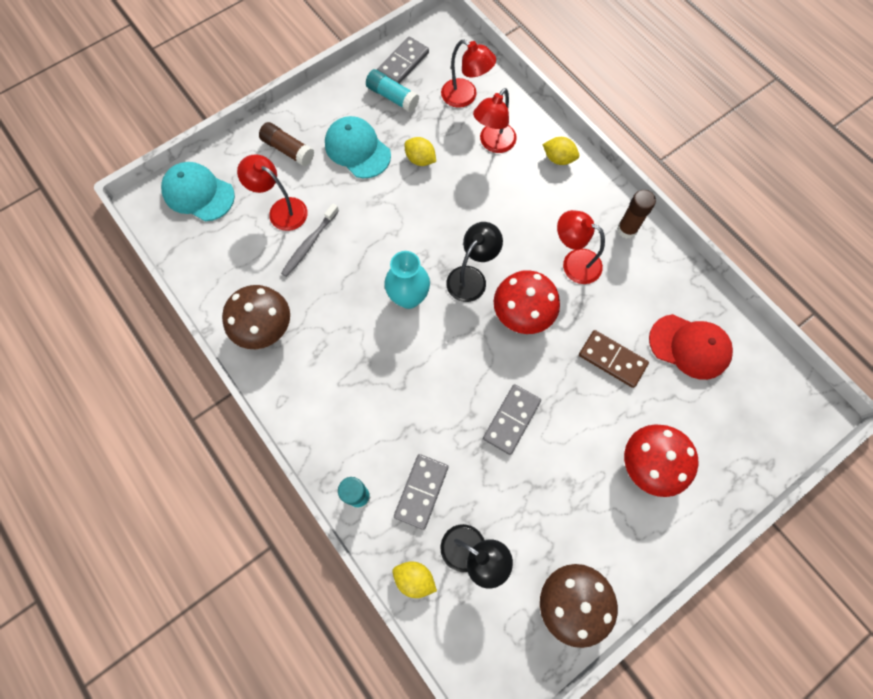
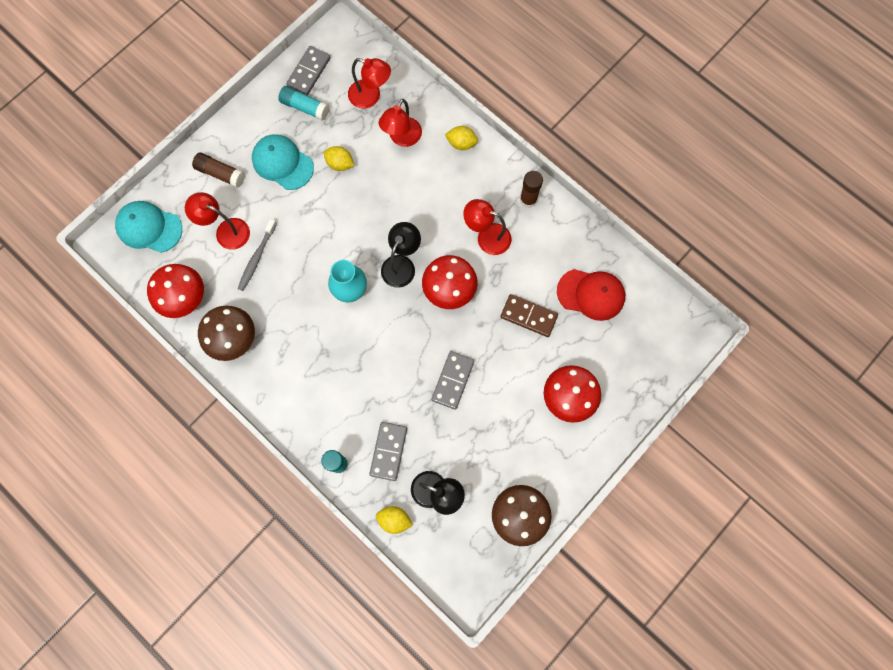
camera: 10 degrees left, 5 degrees up
(219, 274) = (184, 298): none -> red mushroom

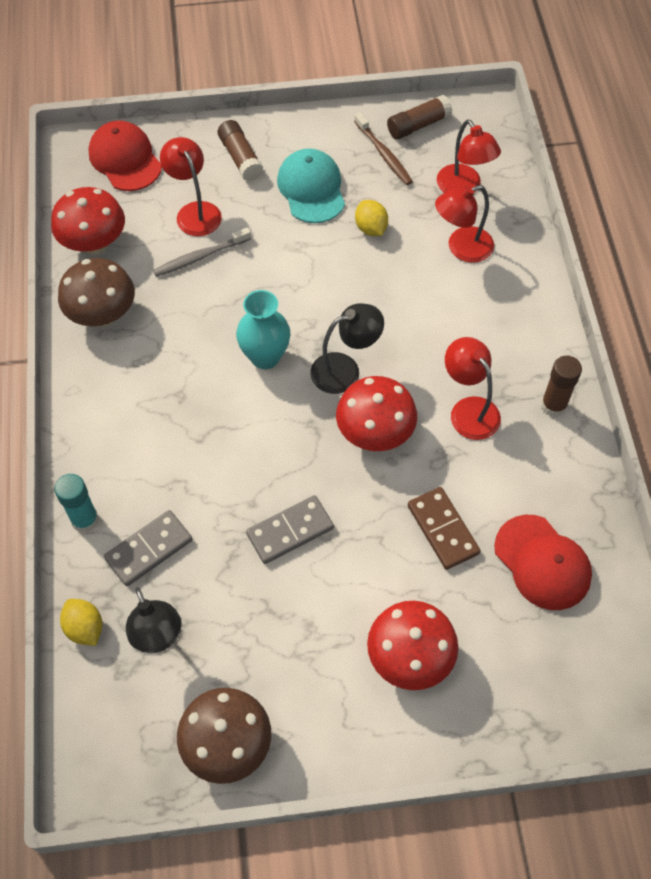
camera: 40 degrees right, 15 degrees down
(149, 227) = (125, 159): turquoise cap -> red cap
(305, 107) = (383, 154): turquoise glue stick -> brown toothbrush
(309, 72) = (418, 125): grey domino -> brown glue stick
(461, 143) = (525, 296): yellow lemon -> none

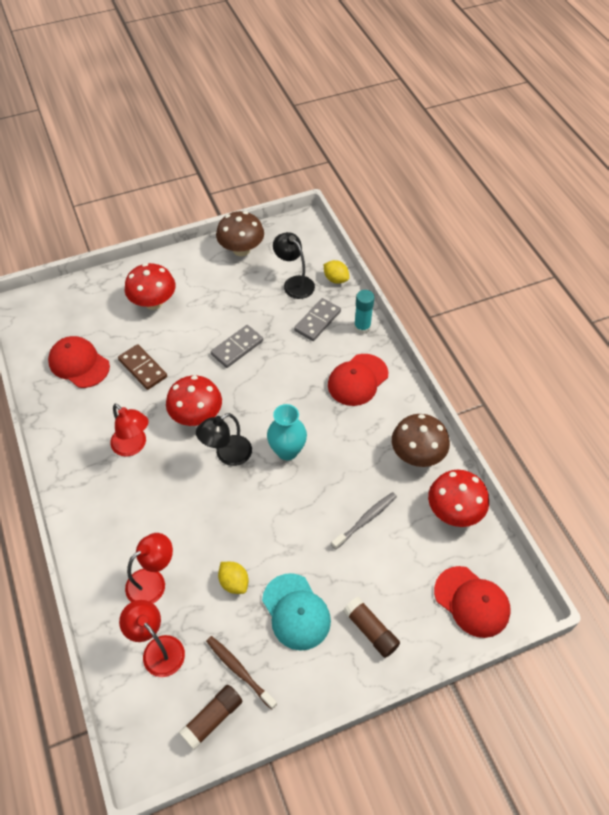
camera: 165 degrees right, 5 degrees down
(131, 434) = (357, 380): none -> red cap
(195, 212) = (387, 561): red lamp -> none
(553, 405) = (72, 463): brown glue stick -> none

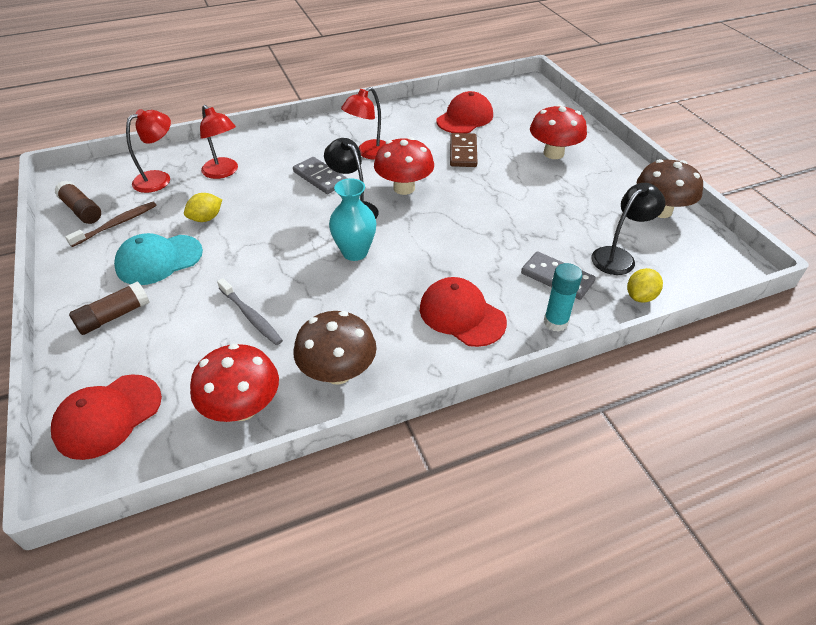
camera: 90 degrees right, 10 degrees down
(142, 368) = (463, 152): brown domino -> brown domino turned 45 degrees counterclockwise
(237, 348) = (500, 212): grey domino -> grey domino (320, 178)

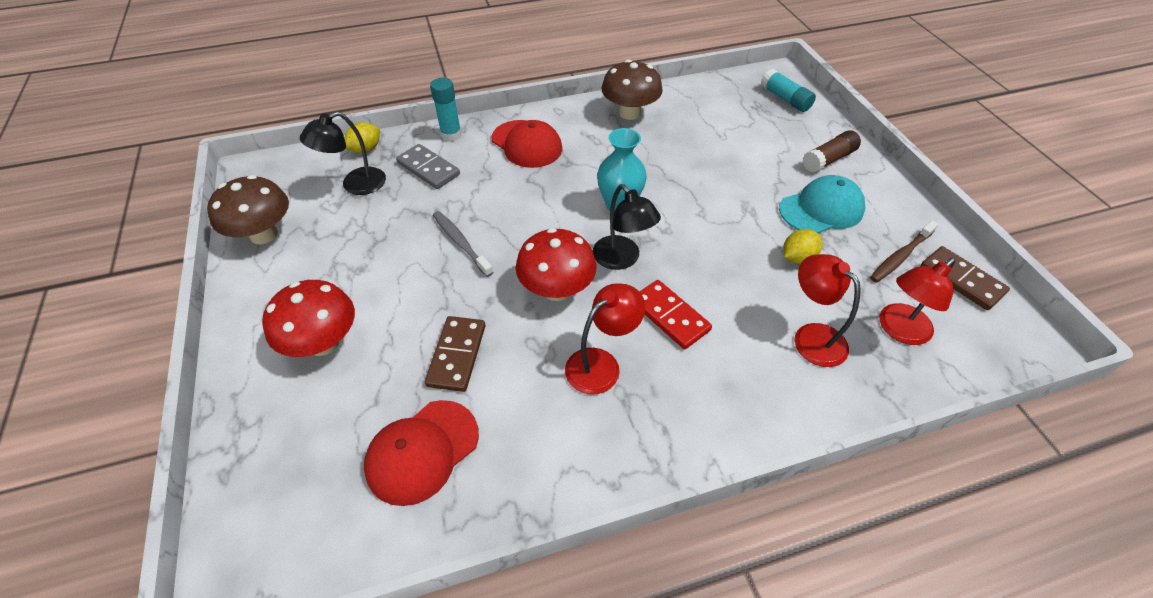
camera: 175 degrees left, 5 degrees up
(81, 210) = (961, 280): brown glue stick -> brown domino
(108, 416) = (785, 99): red cap -> turquoise glue stick
(242, 408) = (694, 98): red mushroom -> none
(251, 316) = (708, 153): grey toothbrush -> grey toothbrush (461, 243)
(320, 178) = (670, 316): grey domino -> red domino

